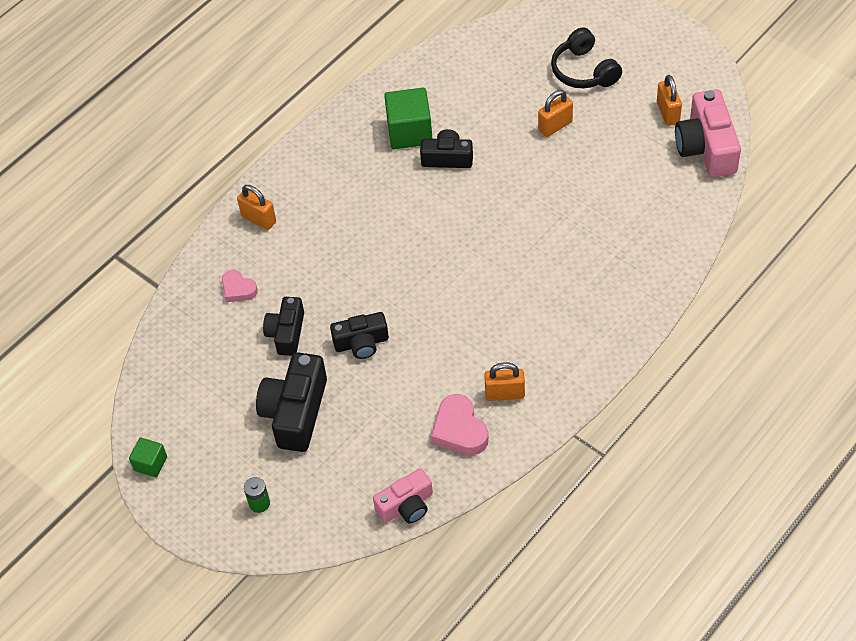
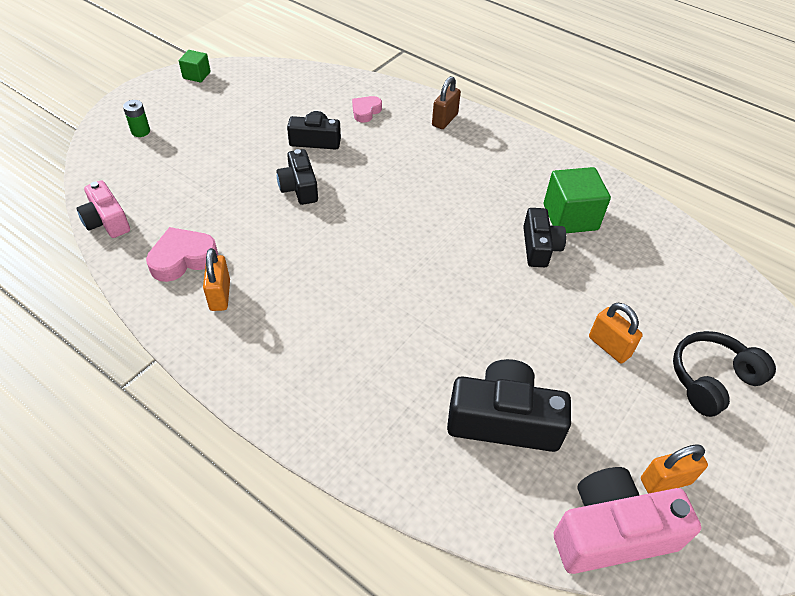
camera: 80 degrees right, 5 degrees down
(259, 219) = (444, 120): orange padlock -> brown padlock
(295, 412) = (228, 148): black camera -> black camera (503, 420)

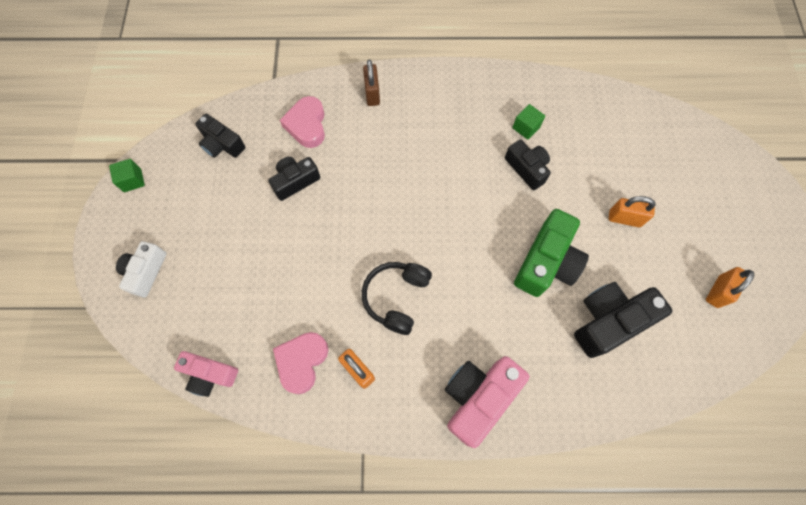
camera: 35 degrees left, 20 degrees up
(140, 131) = (146, 272): green battery -> white camera
(299, 187) = (324, 235): black camera -> black camera (222, 144)
(365, 111) = (307, 125): pink heart -> pink heart, size x1.57
(484, 329) = (546, 262): none -> green camera
(570, 217) = (526, 127): green cube -> green cube, size x0.55
(611, 532) = (715, 348): pink camera -> pink camera (478, 397)
(712, 379) = (693, 200): black headphones -> black headphones (396, 298)

